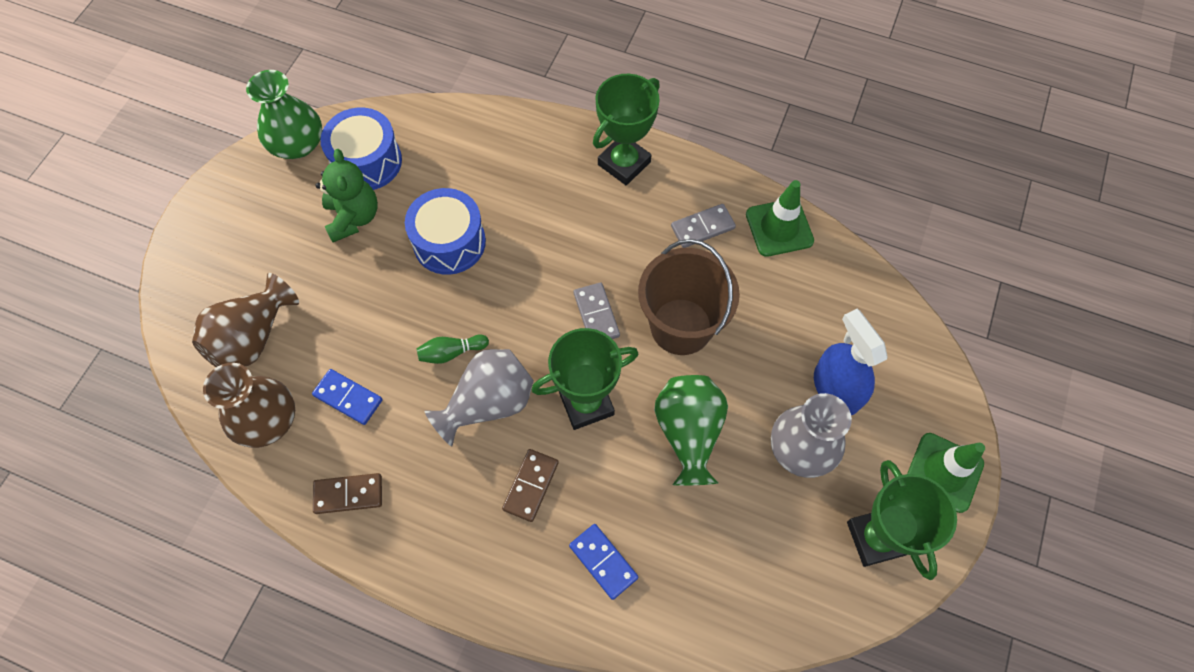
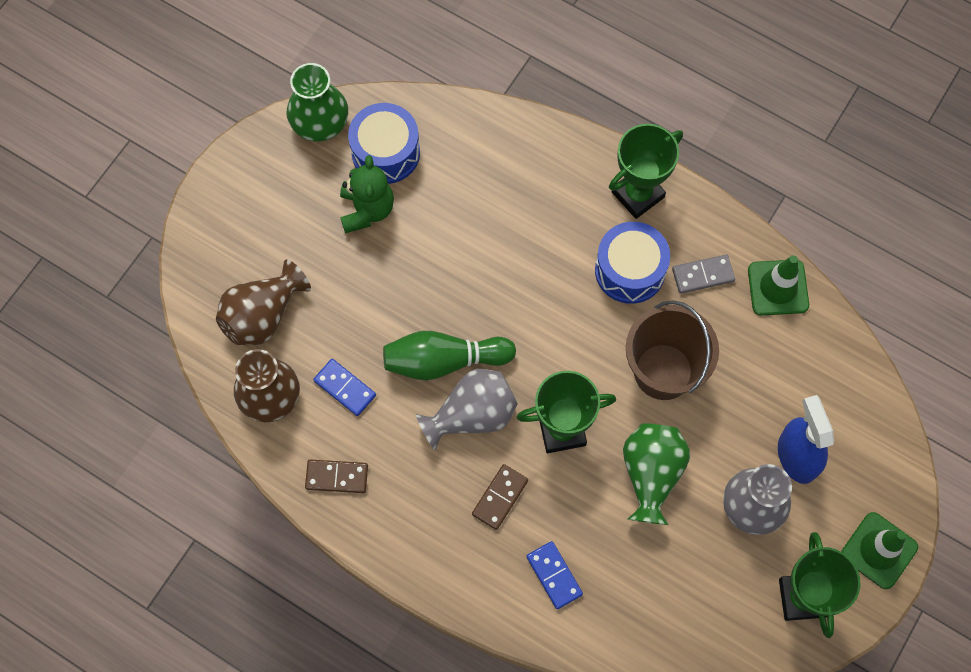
camera: 10 degrees right, 5 degrees up
(449, 242) = (455, 250): blue drum -> blue drum (630, 270)
(451, 352) = (444, 361): green bowling pin -> green bowling pin, size x1.97
(596, 315) = (585, 346): grey domino -> none

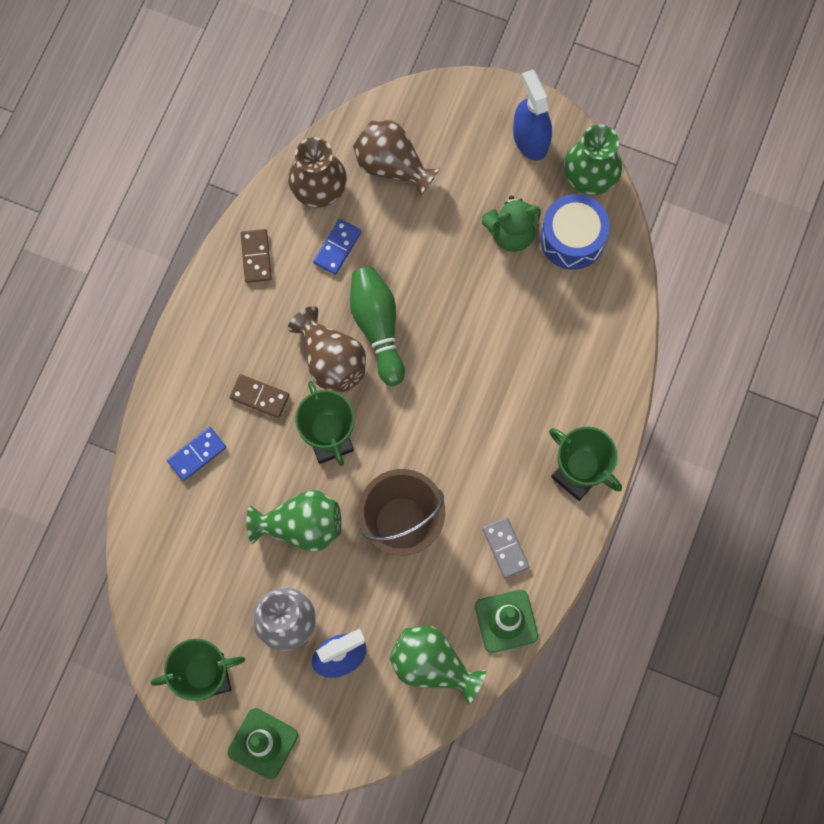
camera: 80 degrees right, 5 degrees up
(265, 172) = (530, 139): none -> blue spray bottle
(472, 415) = (331, 360): grey vase -> brown vase
(630, 270) = (497, 479): blue drum -> none
(814, 366) = (432, 664): none -> green vase

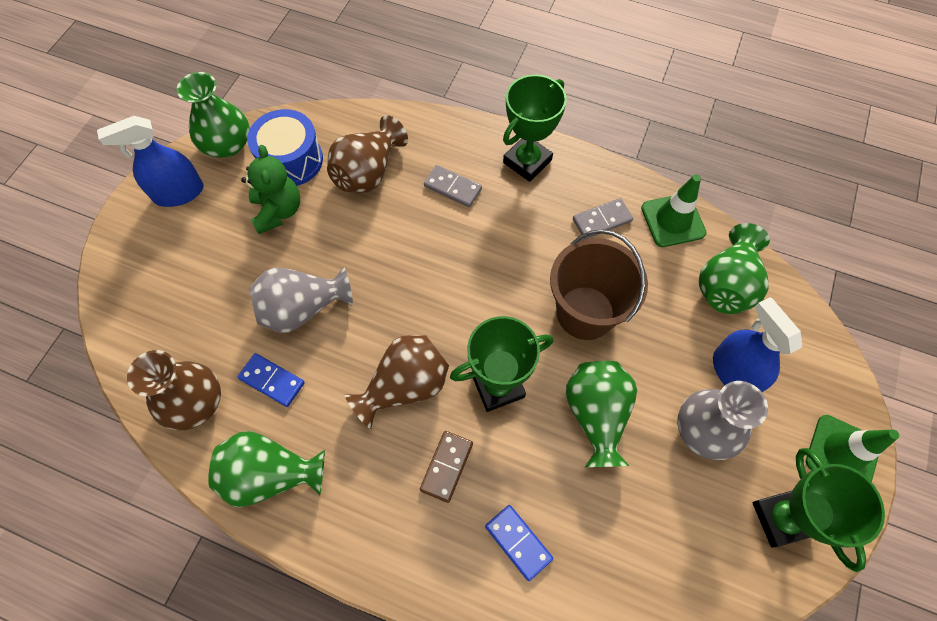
camera: 90 degrees left, 10 degrees down
(256, 257) = (271, 475): brown domino -> green vase
(377, 327) = (370, 337): green bowling pin -> none
(392, 166) = (183, 323): brown vase -> brown vase (368, 172)
(406, 266) = (303, 309): none -> grey vase
(542, 399) = (452, 188): none -> grey domino

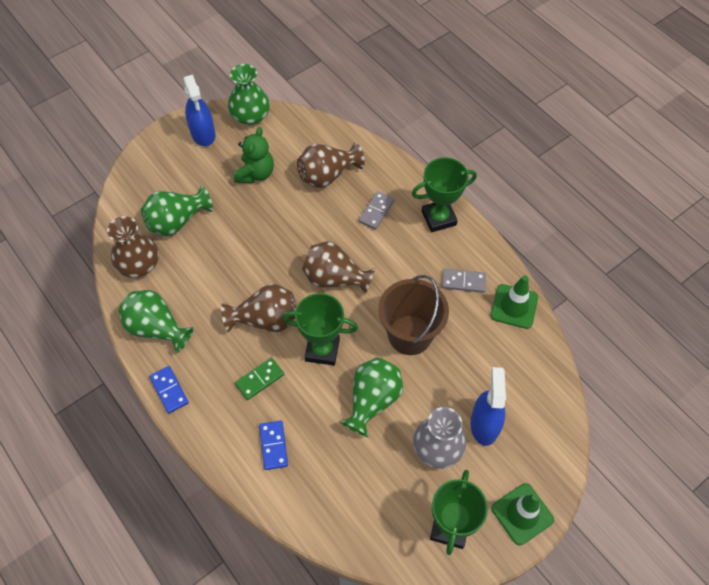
camera: 30 degrees right, 5 degrees down
(179, 193) = (203, 134): blue spray bottle -> blue spray bottle turned 120 degrees counterclockwise
(272, 381) = (189, 275): blue domino -> blue domino (169, 390)
(291, 160) = (283, 144): blue drum -> none
(303, 309) = (233, 241): grey vase -> none
(446, 466) = (259, 379): brown domino -> green domino
(452, 188) = (376, 211): grey domino -> grey domino turned 60 degrees clockwise
(457, 291) = (335, 278): none -> brown vase
(726, 284) = (521, 367): green vase -> green vase (177, 221)

